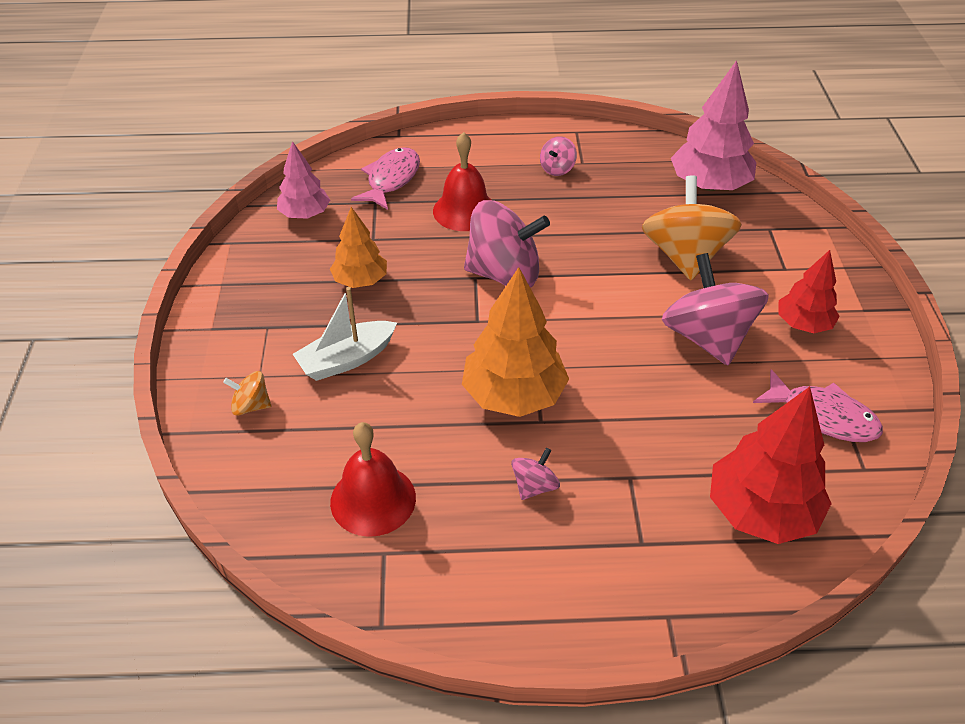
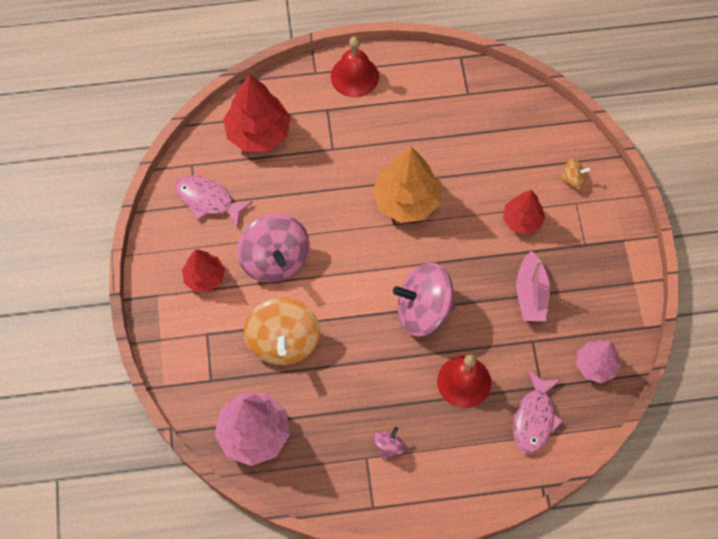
camera: 175 degrees right, 20 degrees up
(346, 359) = (522, 220): white boat -> red tree
(360, 280) = (531, 294): orange tree -> pink boat
(373, 499) = (480, 123): red bell -> red bell (354, 76)
(534, 486) = (388, 138): pink spinning top -> none

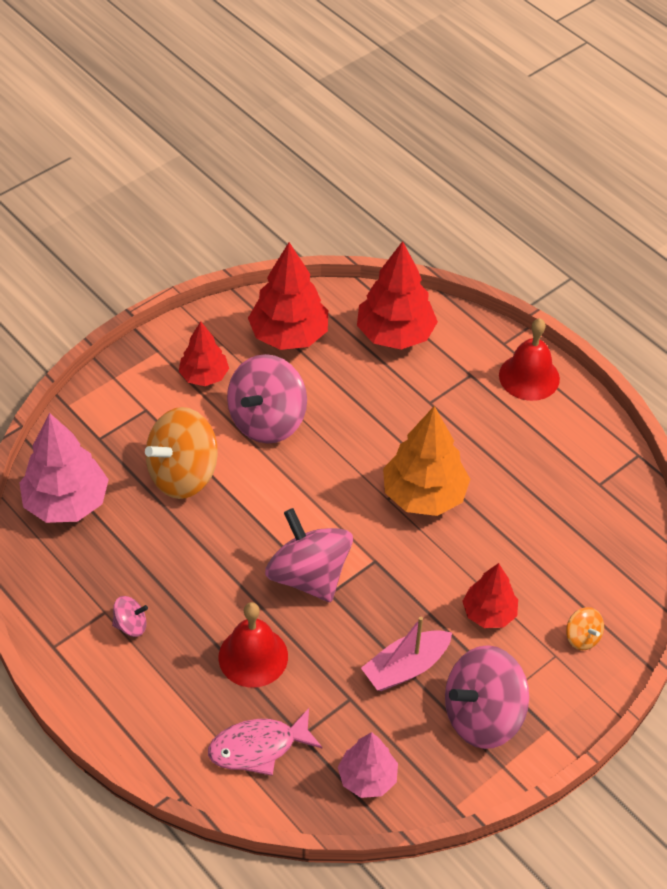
camera: 55 degrees right, 15 degrees down
(208, 200) = (289, 335): pink fish -> red tree
(592, 271) = (482, 716): none -> pink spinning top

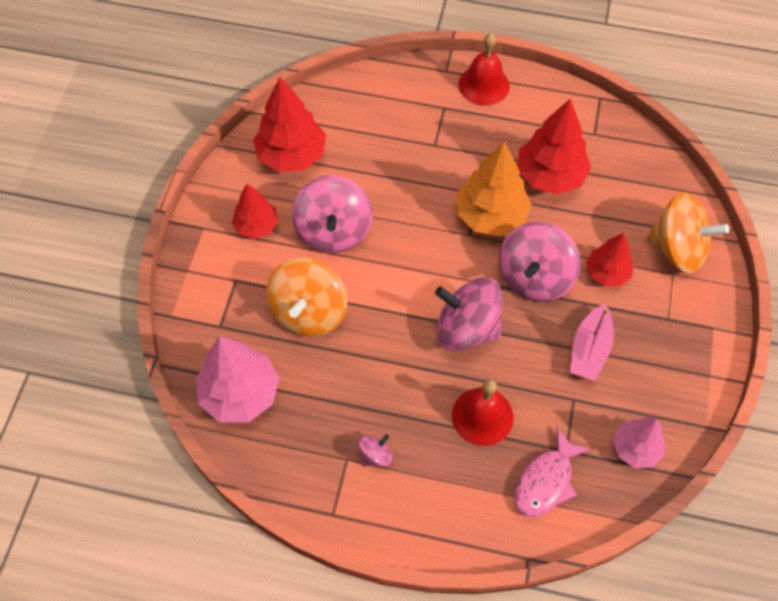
camera: 35 degrees left, 10 degrees up
(395, 334) = (366, 109): red tree -> red tree (550, 176)
(482, 716) = (666, 349): pink spinning top -> pink spinning top (534, 277)
(582, 637) = (677, 249): orange spinning top -> orange spinning top, size x2.21

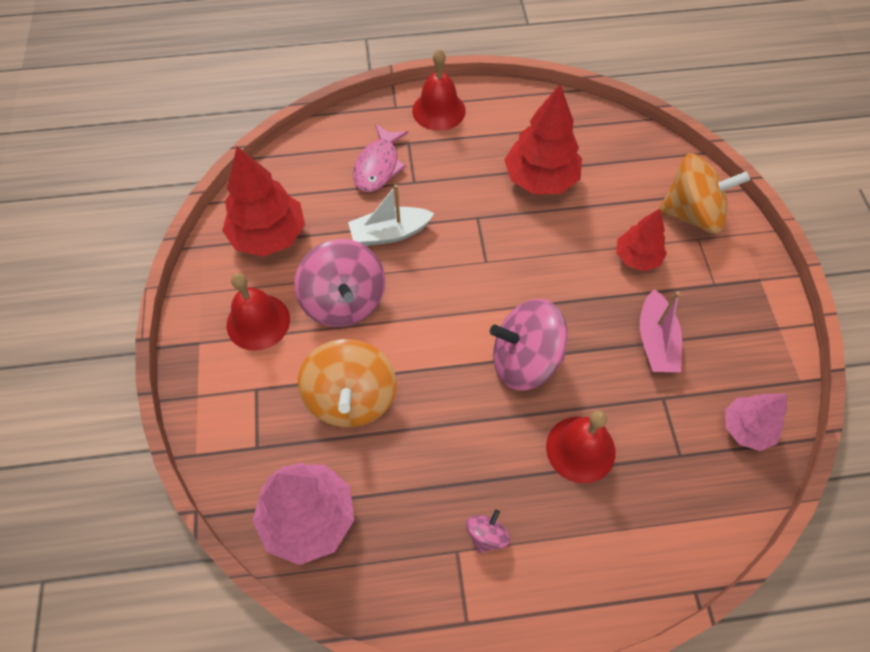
camera: 20 degrees left, 0 degrees up
(257, 226) = (258, 322): red tree -> red bell
(395, 184) = (390, 233): none -> white boat
(491, 216) = (500, 236): orange tree -> none
(534, 277) = (569, 284): pink spinning top -> none
(546, 481) = (675, 497): pink fish -> pink fish (378, 166)

